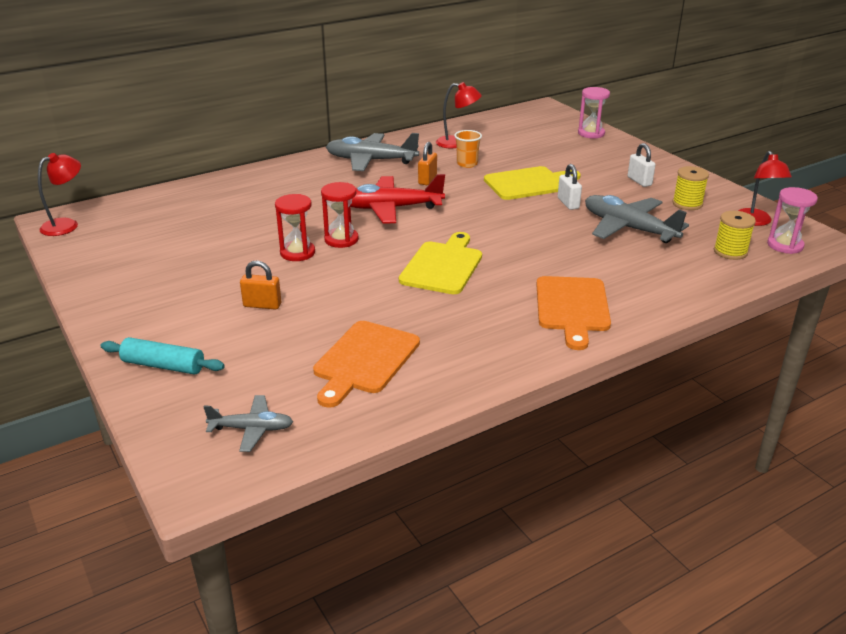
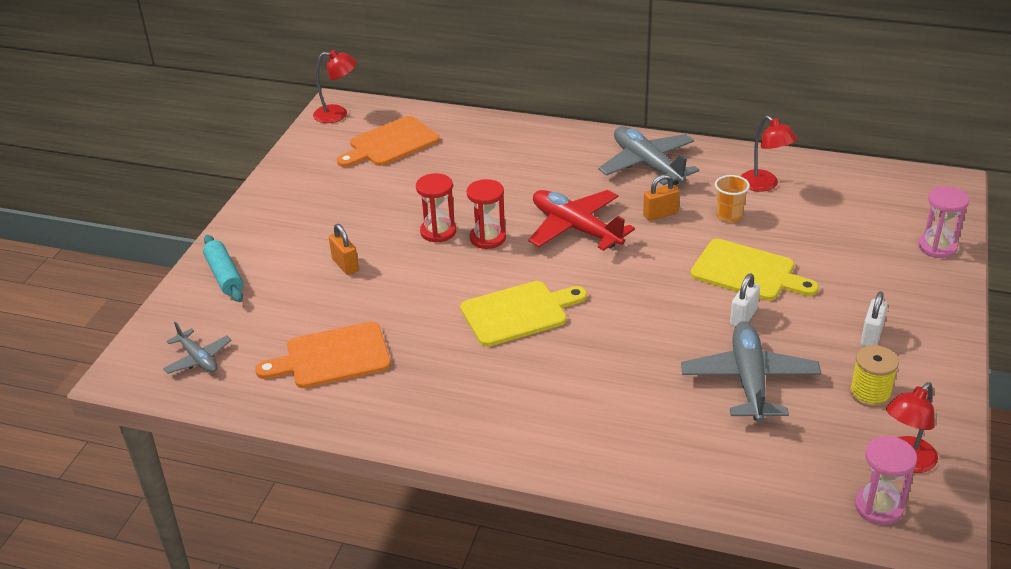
camera: 50 degrees right, 5 degrees up
(572, 307) = (546, 421): orange cutting board -> orange cutting board (390, 143)
(730, 252) = (801, 472): yellow spool -> none

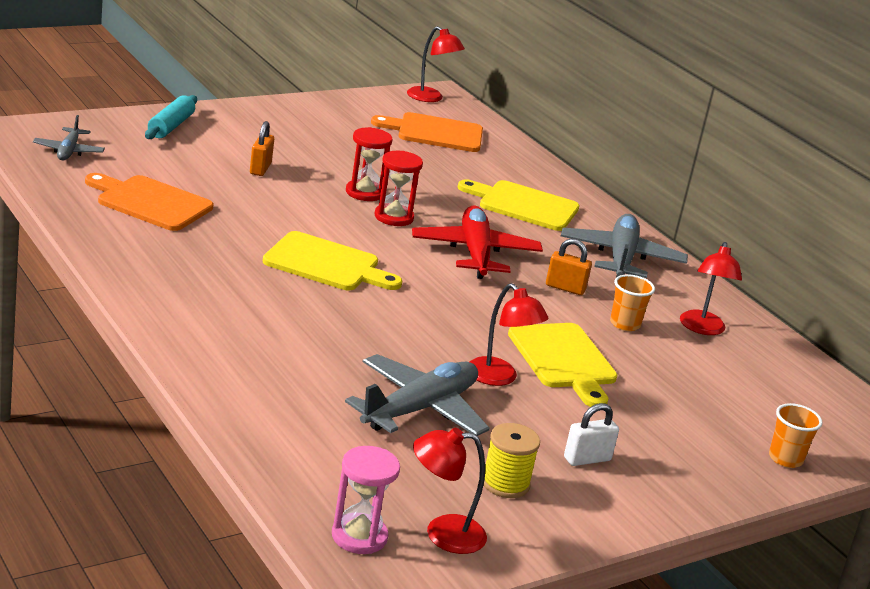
camera: 35 degrees right, 10 degrees down
(535, 165) = (523, 205): none -> yellow cutting board
(743, 317) = (499, 378): white padlock -> red lamp
(937, 247) = (785, 459): pink hourglass -> orange cup

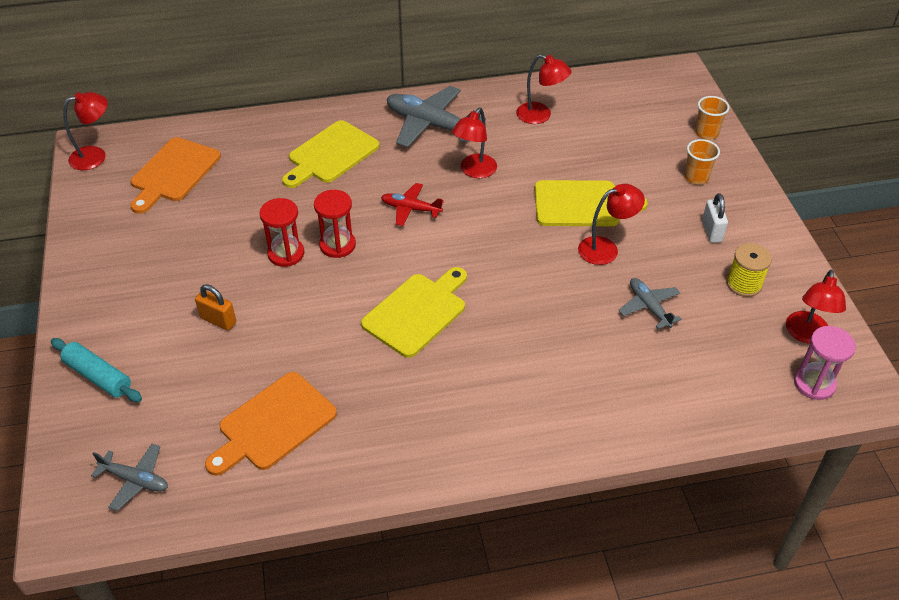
camera: 65 degrees left, 20 degrees up
(420, 409) = (649, 307): grey plane -> grey plane, size x0.55
(475, 253) = (410, 209): red plane -> red plane, size x0.55
(565, 288) = (474, 171): orange padlock -> red lamp
(625, 324) = (531, 155): orange cup -> orange cup (696, 177)

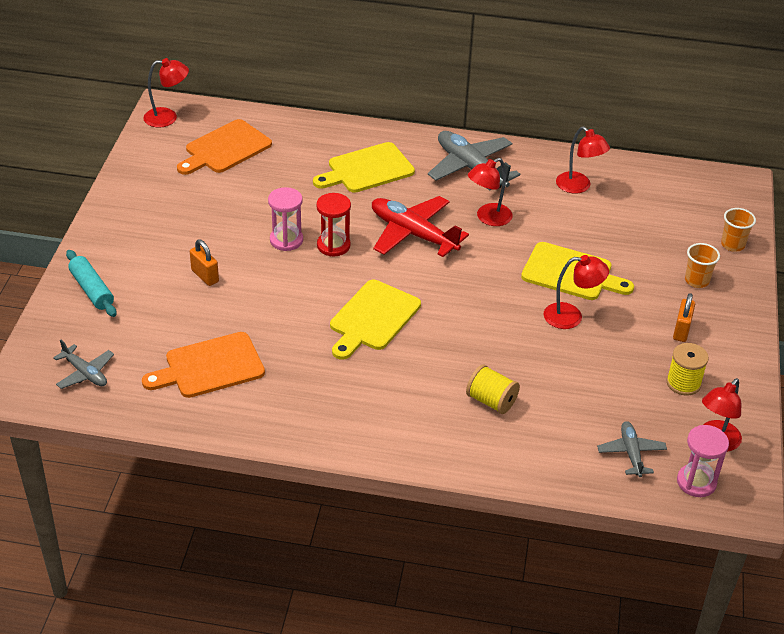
camera: 20 degrees right, 5 degrees down
(286, 253) = (286, 240): red hourglass -> pink hourglass
(410, 209) = (413, 234): red plane -> red plane, size x1.81
(417, 312) = (372, 318): yellow cutting board -> yellow cutting board turned 150 degrees clockwise
(580, 364) = (491, 401): none -> yellow spool
(649, 307) = (581, 375): grey plane -> grey plane (631, 453)
(711, 231) = (681, 330): white padlock -> orange padlock

